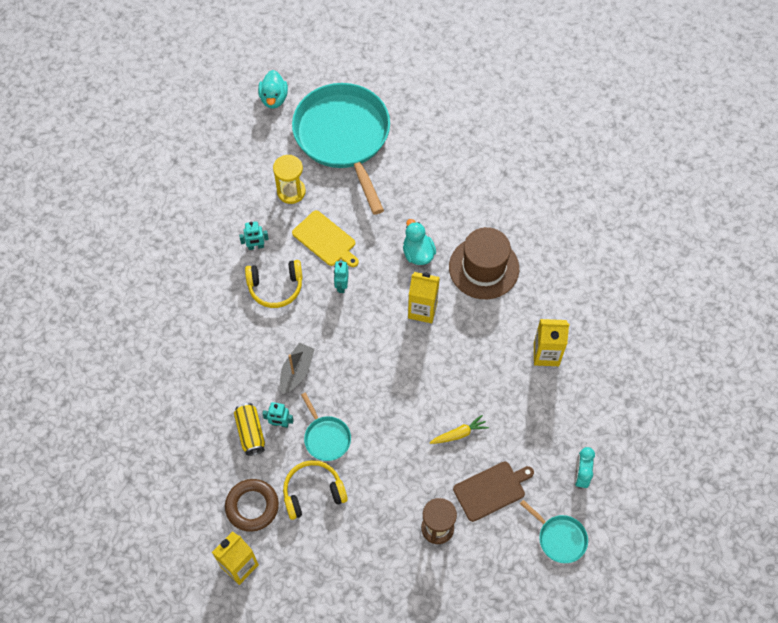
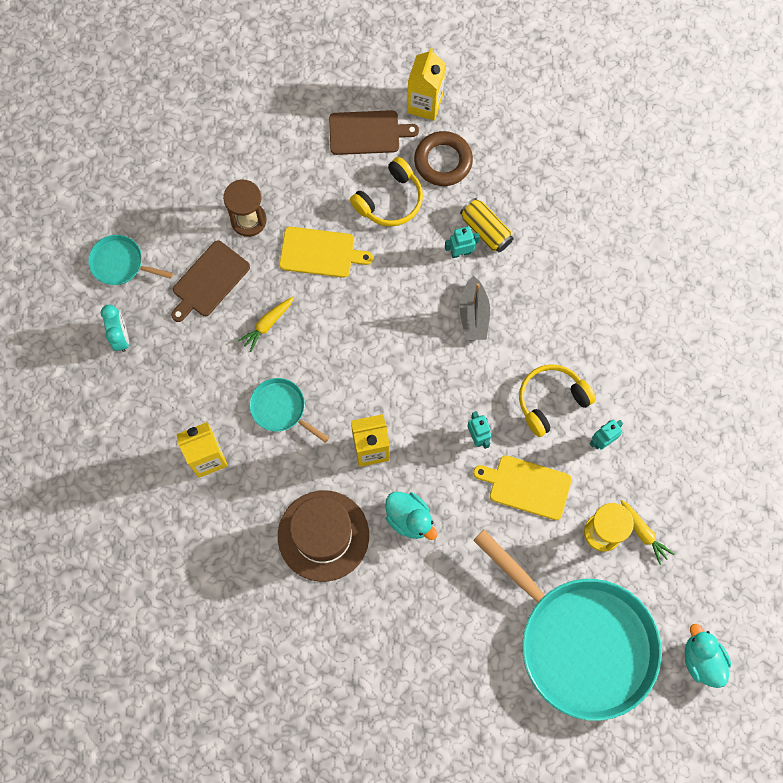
camera: 155 degrees right, 10 degrees up
(264, 180) = (643, 532): none -> yellow carrot
(301, 562) = (367, 132): none -> brown cutting board
(326, 438) = (405, 259): turquoise pan -> turquoise pan (280, 408)
(391, 473) = (320, 252): none -> yellow cutting board

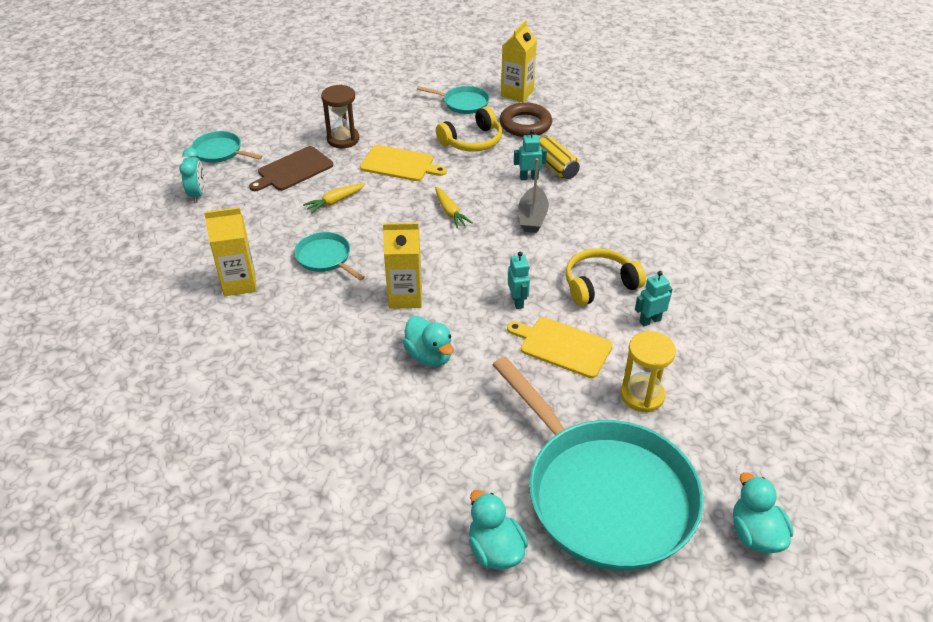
camera: 10 degrees right, 30 degrees down
(323, 535) = (333, 357): brown hat -> none
(367, 132) = (463, 103): brown cutting board -> turquoise pan
(503, 710) = (495, 550): none -> turquoise duck
(643, 532) = (689, 402): yellow carrot -> yellow carrot (450, 212)

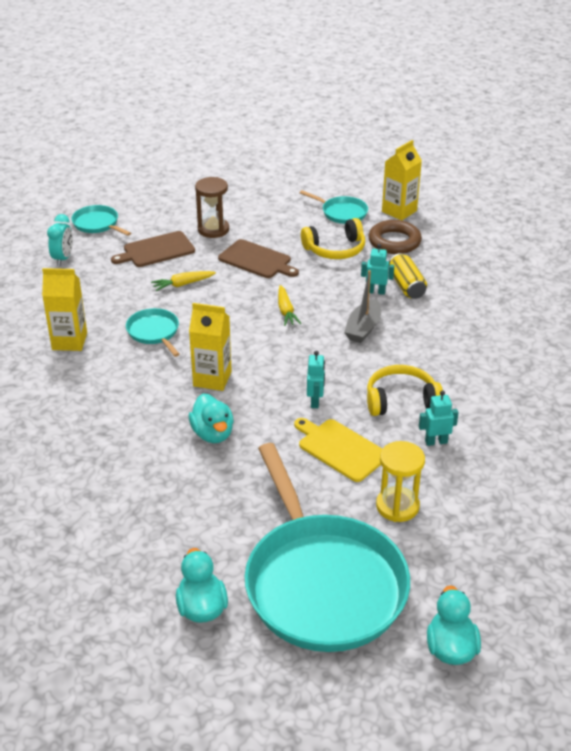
camera: 15 degrees right, 5 degrees down
(400, 164) = (257, 260): yellow cutting board -> brown cutting board

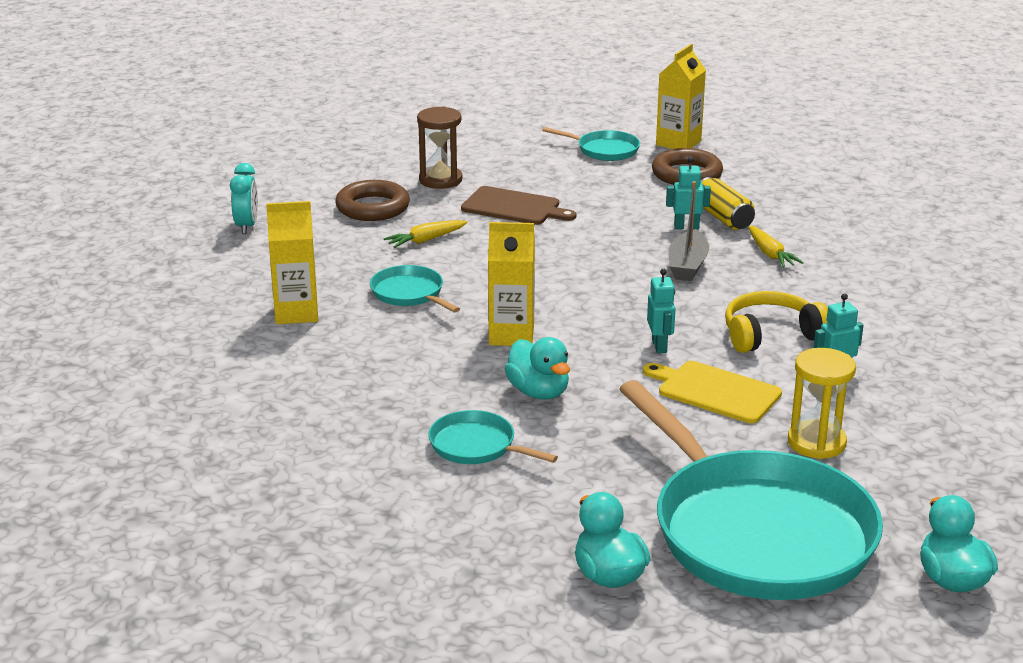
camera: 10 degrees left, 10 degrees down
(97, 224) = (278, 186): turquoise pan -> turquoise pan (476, 446)
(156, 250) = (372, 207): brown cutting board -> brown ring
(286, 311) = (577, 256): yellow carrot -> yellow carrot (770, 254)
(335, 249) = (613, 188): yellow headphones -> none

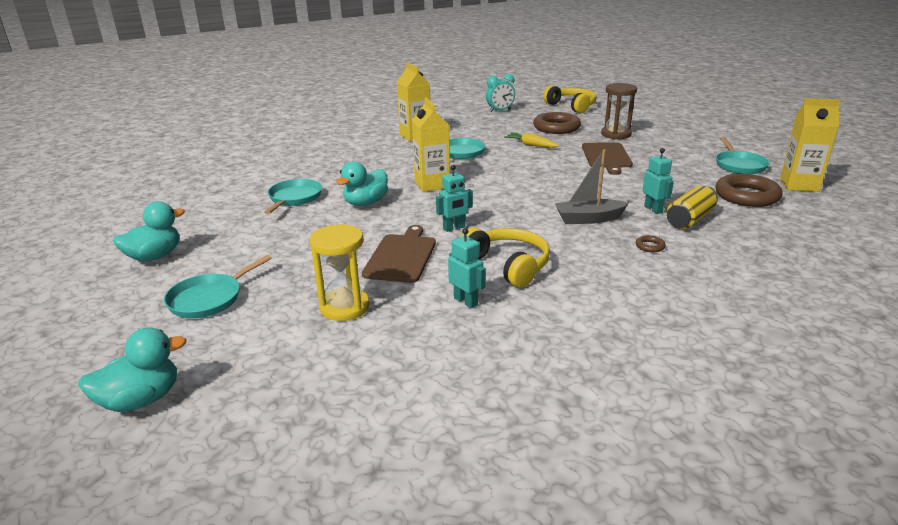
camera: 70 degrees right, 0 degrees up
(290, 174) = (571, 106): none -> yellow headphones
(715, 391) = (401, 256): yellow cutting board -> brown cutting board
(756, 532) = (209, 299): turquoise pan -> turquoise pan, size x0.42
(770, 254) = (650, 246): yellow carrot -> brown ring

